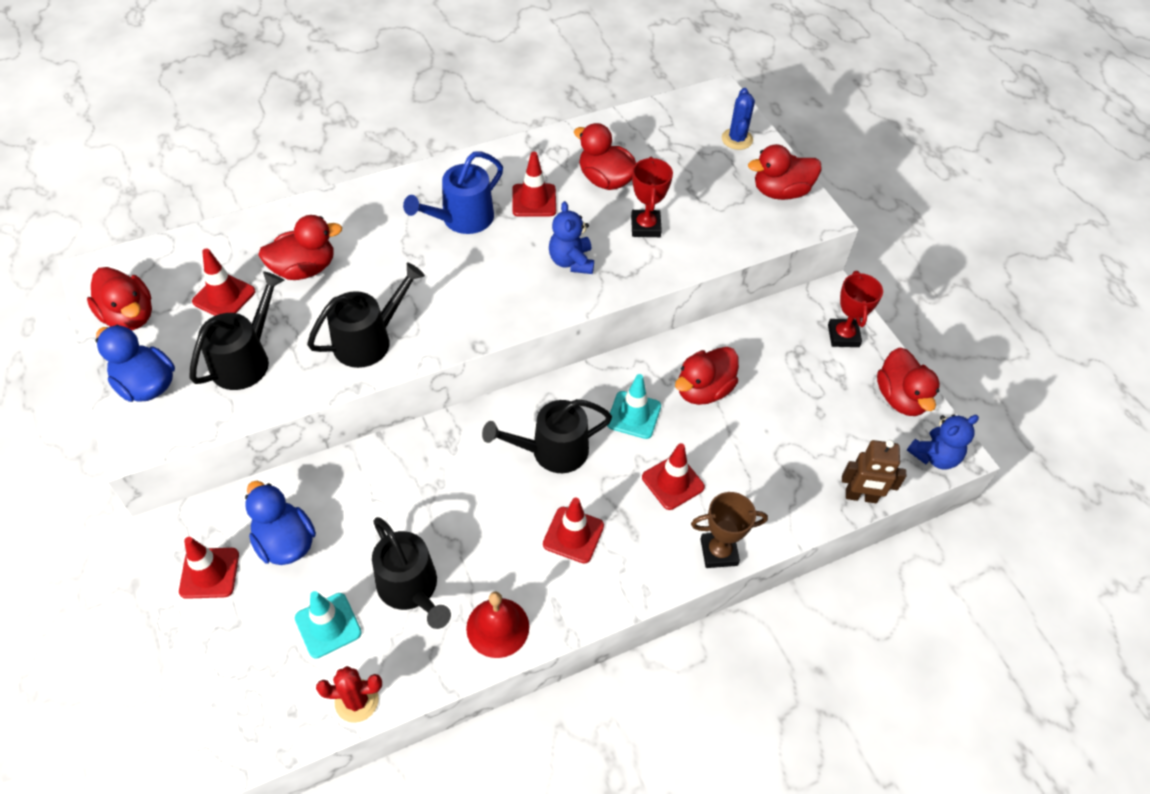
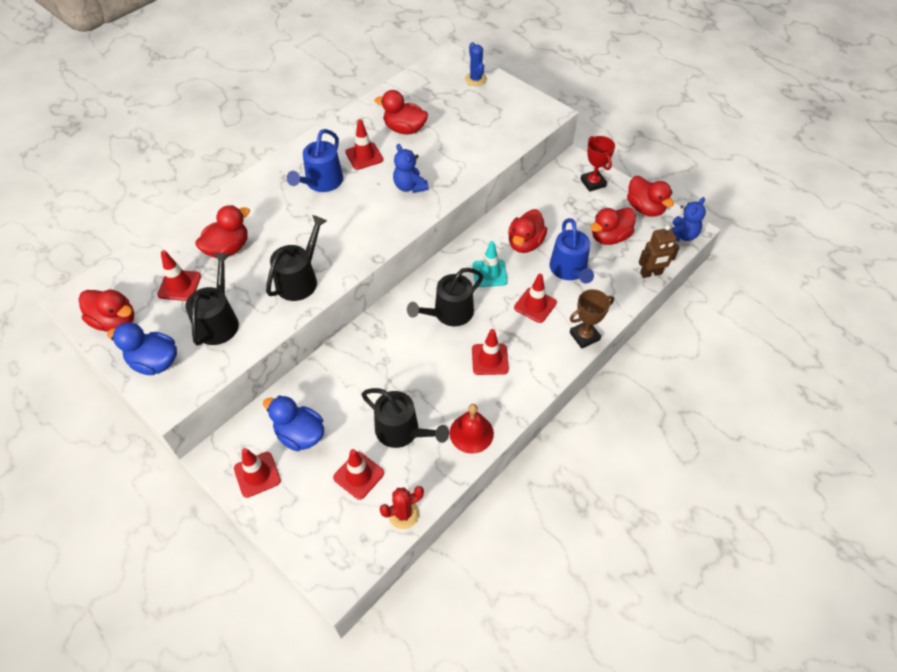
camera: 20 degrees left, 0 degrees up
(328, 625) = (358, 475): turquoise traffic cone -> red traffic cone
(645, 227) = (446, 150): red trophy -> none
(746, 449) = (569, 270): none -> blue watering can
(780, 192) = (520, 103): red duck -> red duck (609, 237)

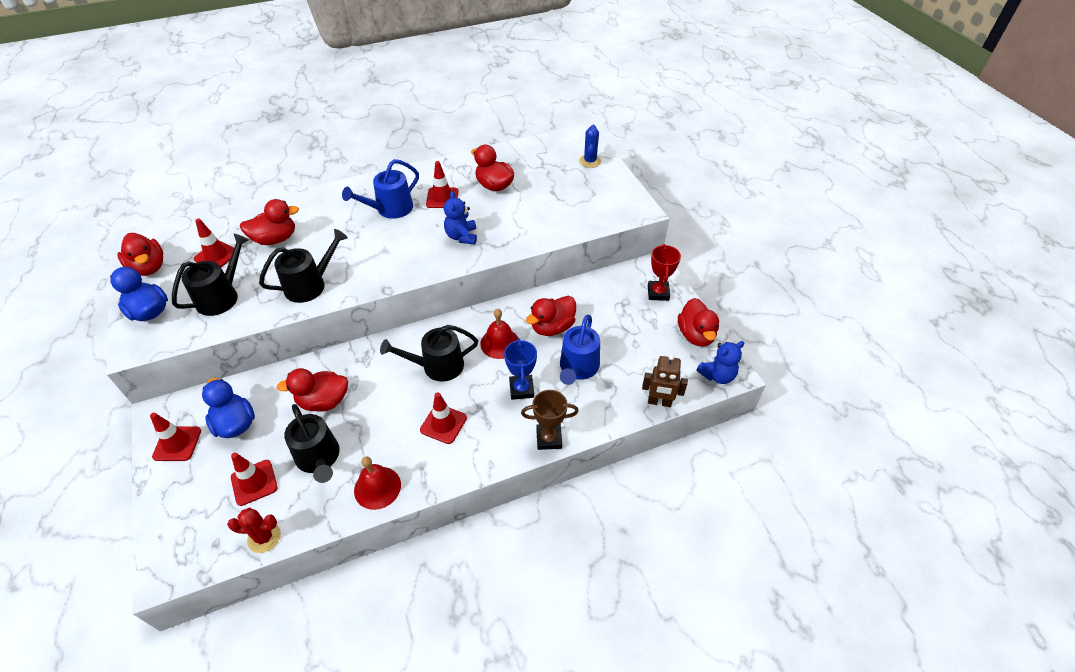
camera: 25 degrees right, 5 degrees down
(489, 273) = (499, 343): turquoise traffic cone -> red bell
(535, 305) = (521, 389): red traffic cone -> blue trophy
(609, 237) = (640, 350): red duck -> red duck (323, 401)

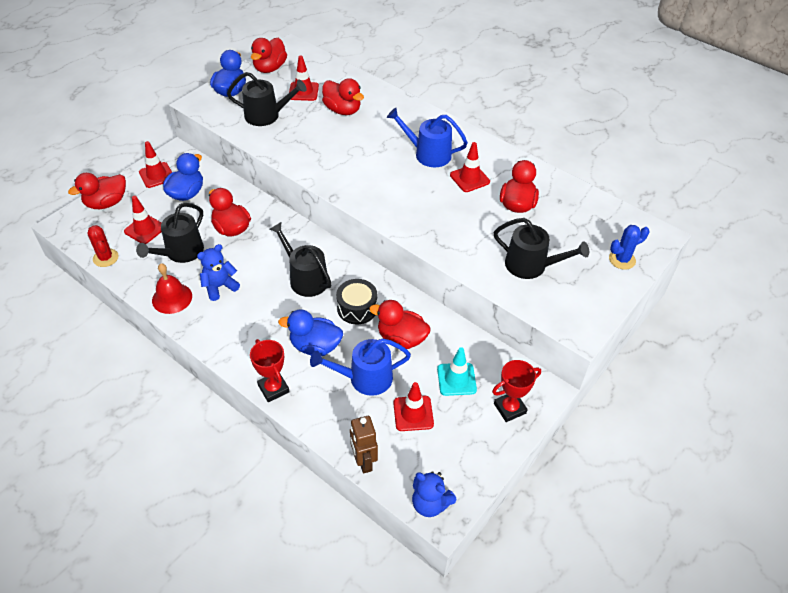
camera: 60 degrees right, 0 degrees up
(310, 285) = (308, 153): black watering can -> black watering can (531, 265)
(443, 424) = (250, 310): red traffic cone -> red traffic cone (413, 413)
(461, 236) = (431, 213): blue teddy bear -> blue teddy bear (220, 286)
(499, 343) = (357, 308): red bell -> black drum
(521, 389) = (315, 346): blue trophy -> blue duck
(549, 438) = (273, 388): brown trophy -> red trophy
(614, 311) = (456, 379): none -> turquoise traffic cone
(696, 335) = (473, 464): red duck -> red duck (106, 203)

